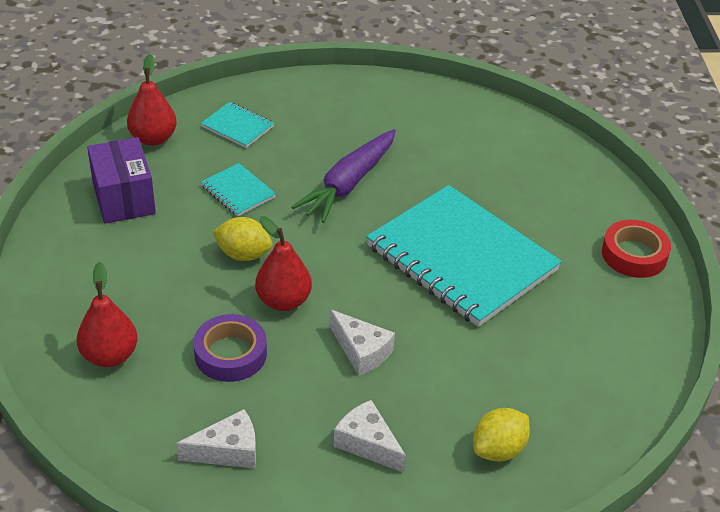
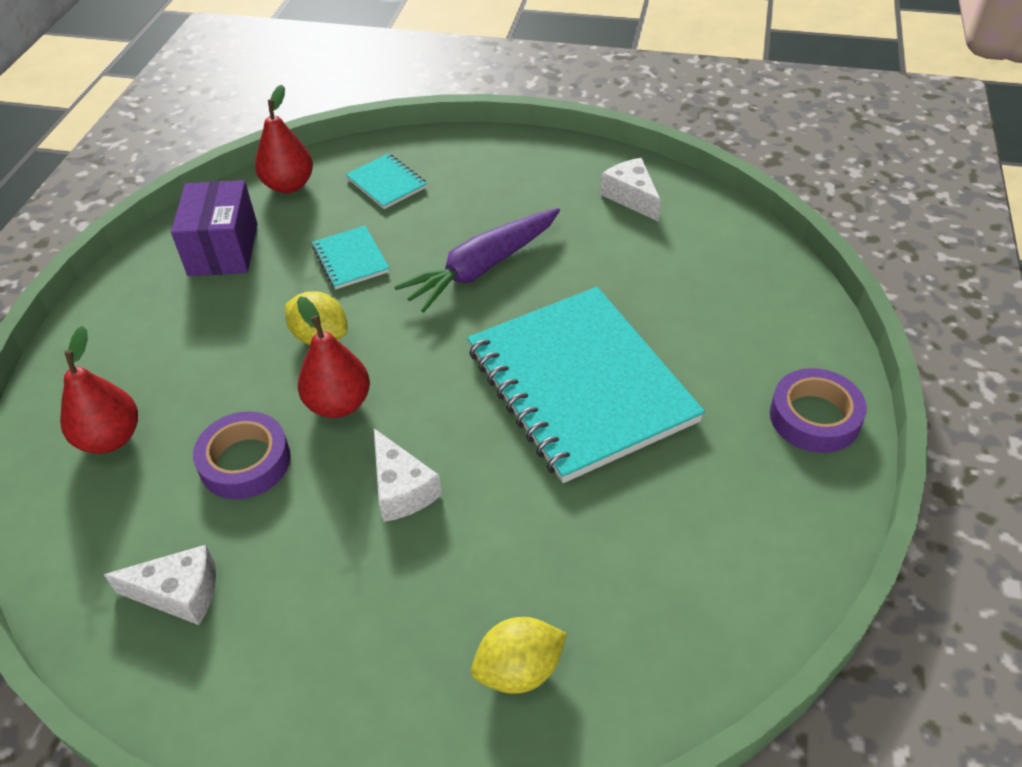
camera: 20 degrees right, 5 degrees up
(367, 444) = (352, 621): white cheese -> white cheese (631, 197)
(634, 254) = (814, 417): red tape -> purple tape

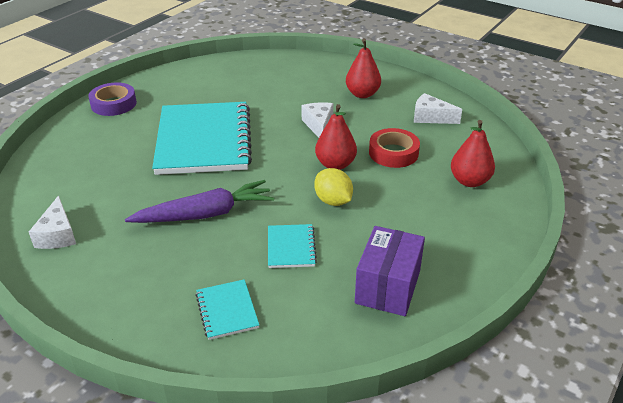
camera: 160 degrees left, 10 degrees down
(245, 462) = (393, 153): purple tape -> red tape
(289, 185) = (314, 339): red pear -> red pear (362, 94)
(519, 670) = (302, 73): yellow lemon -> none

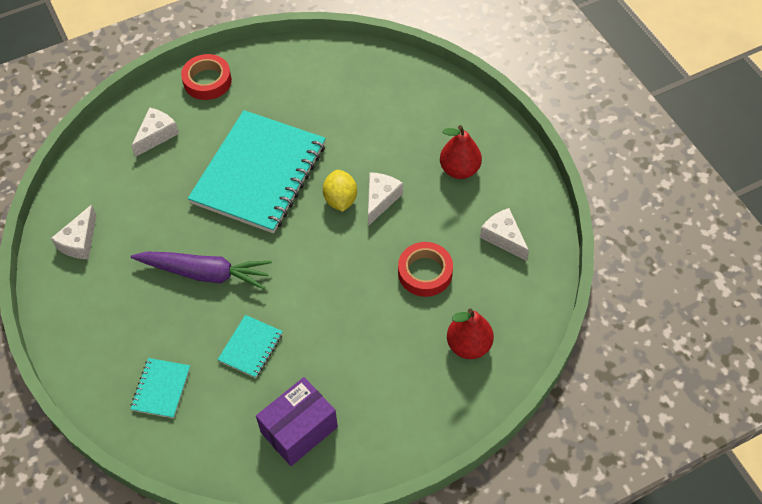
camera: 30 degrees right, 20 degrees up
(89, 145) = (156, 135): none -> white cheese
(113, 104) = (207, 81): purple tape -> red tape
(333, 201) = (323, 309): yellow lemon -> yellow lemon (340, 200)
(335, 164) = (358, 263): red pear -> none

